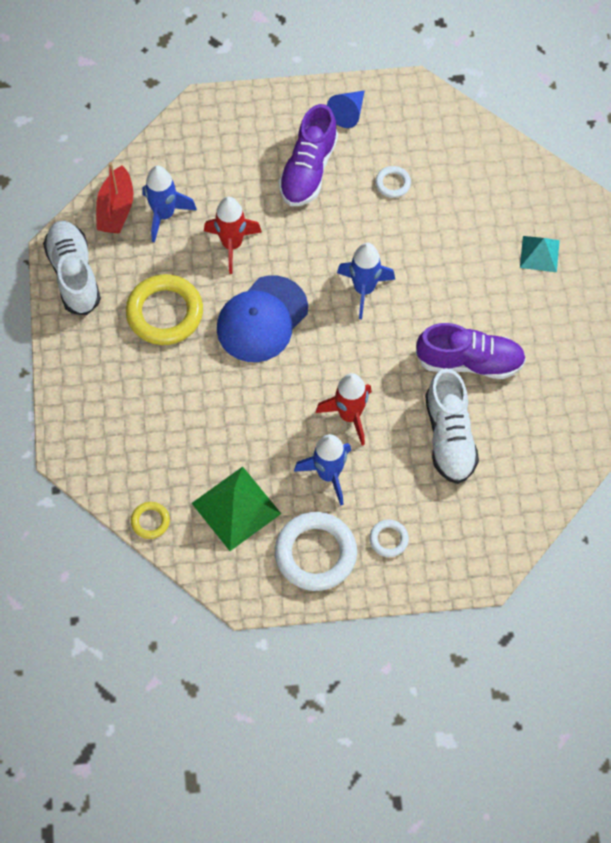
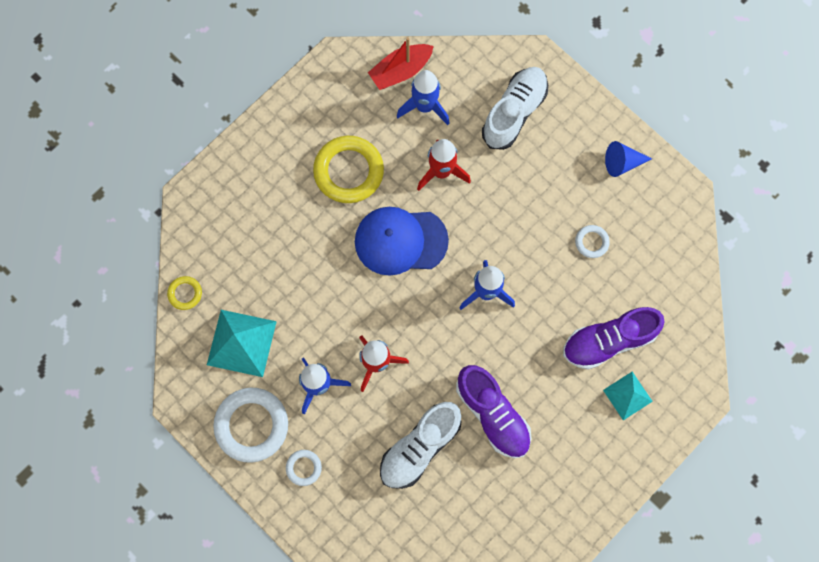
camera: 50 degrees right, 10 degrees up
(74, 274) = (326, 87): white shoe -> white shoe (514, 112)
(236, 508) = (241, 343): green pyramid -> turquoise pyramid
(308, 170) = (549, 174): purple shoe -> purple shoe (608, 341)

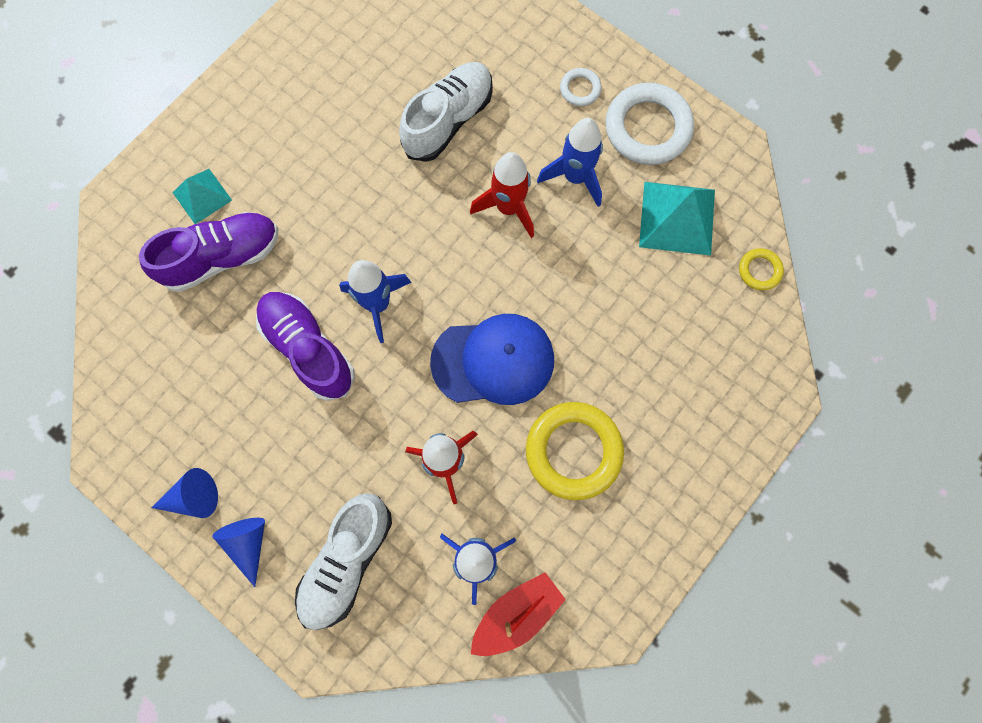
camera: 175 degrees right, 0 degrees up
(492, 414) = (364, 162): purple shoe -> purple shoe (308, 349)
(582, 129) = (248, 543): none -> blue cone
(591, 242) = (240, 381): white ring -> none

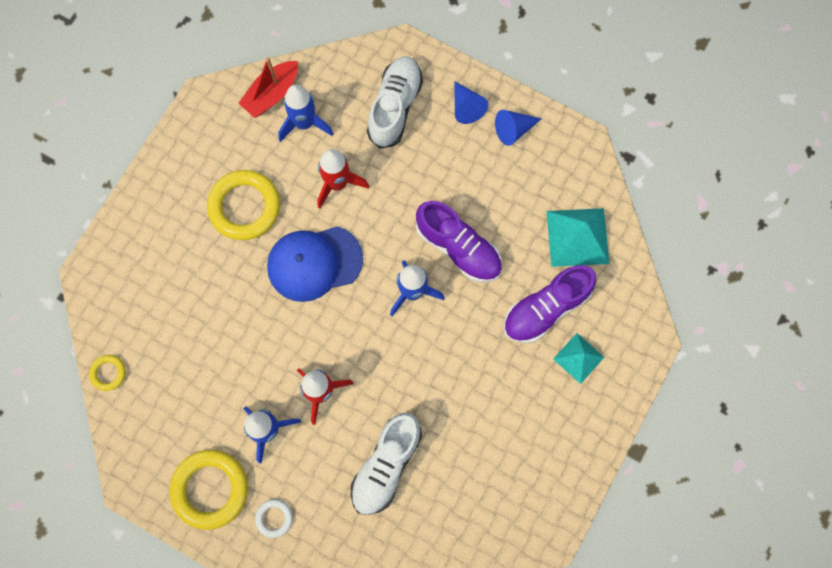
camera: 170 degrees right, 0 degrees up
(647, 128) = (210, 489): white ring -> yellow ring
(677, 218) = (179, 408): turquoise pyramid -> turquoise pyramid (577, 237)

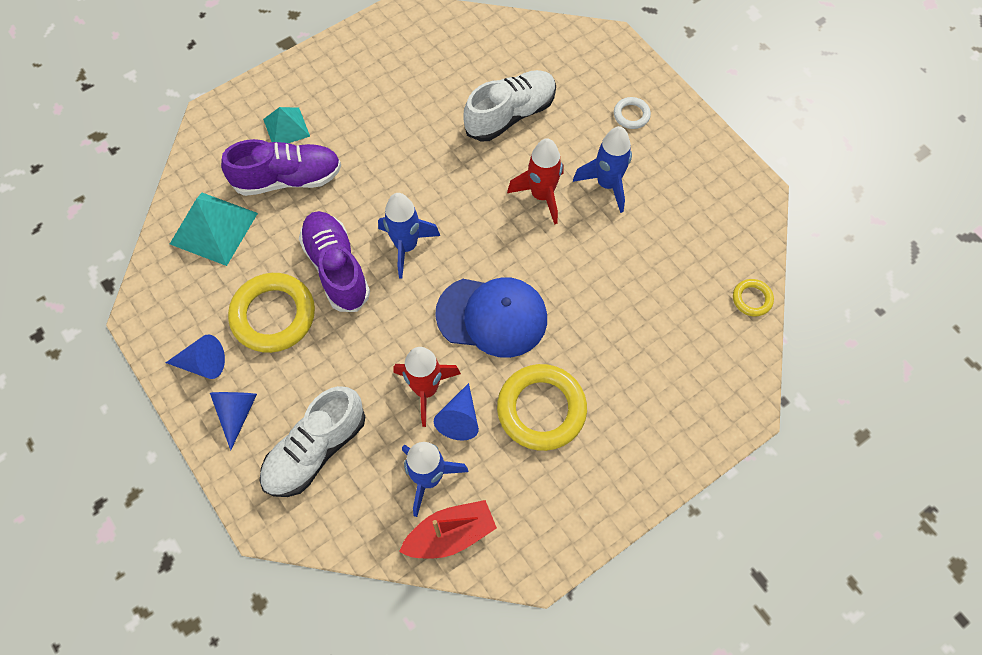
camera: 155 degrees left, 10 degrees down
(210, 489) = (682, 159): yellow ring -> yellow ring (273, 315)
(302, 174) = (459, 418): none -> blue cone

